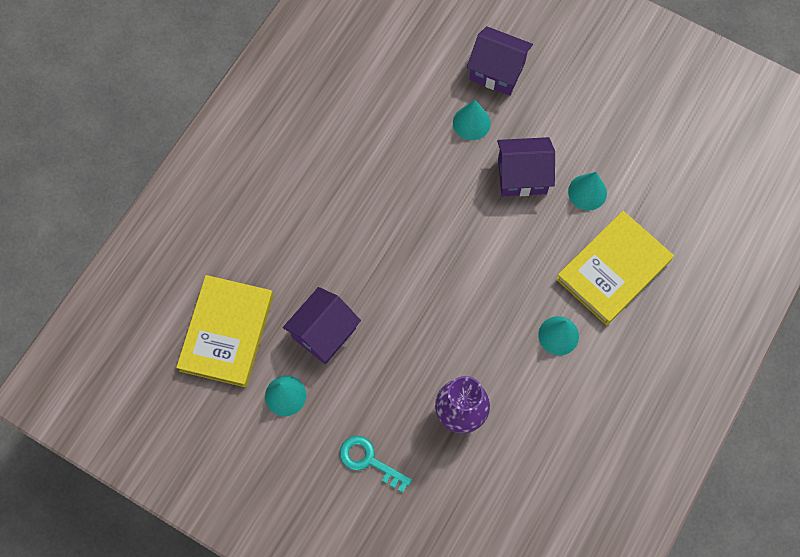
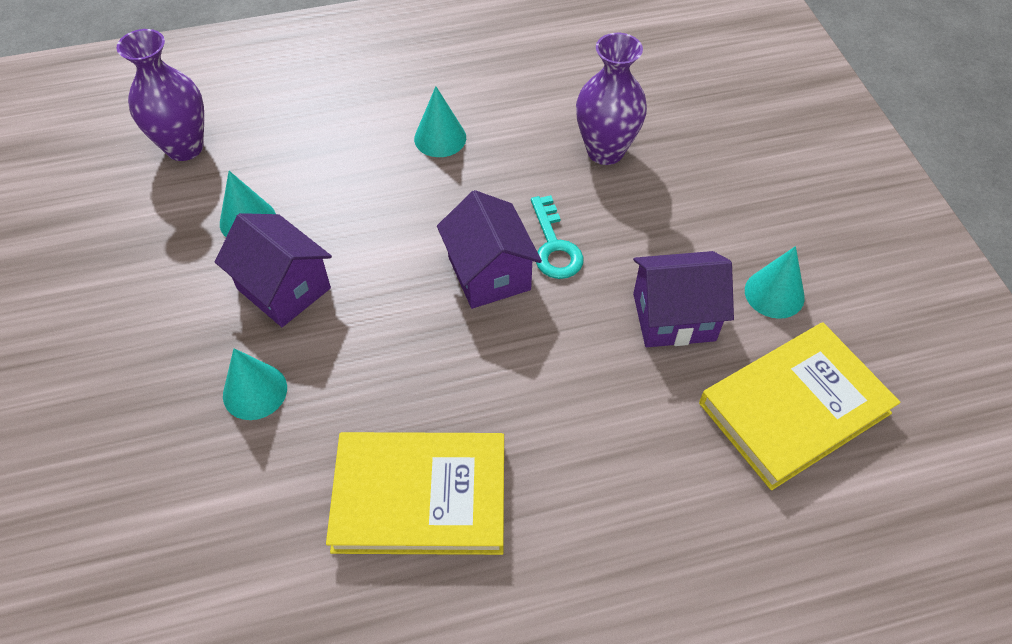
camera: 135 degrees left, 15 degrees down
(369, 461) = (733, 181): turquoise key -> turquoise key (554, 246)
(497, 71) = (145, 424): purple house -> purple house (489, 273)
(613, 270) = (322, 145): yellow book -> yellow book (420, 496)
(678, 200) = (184, 147): none -> purple vase

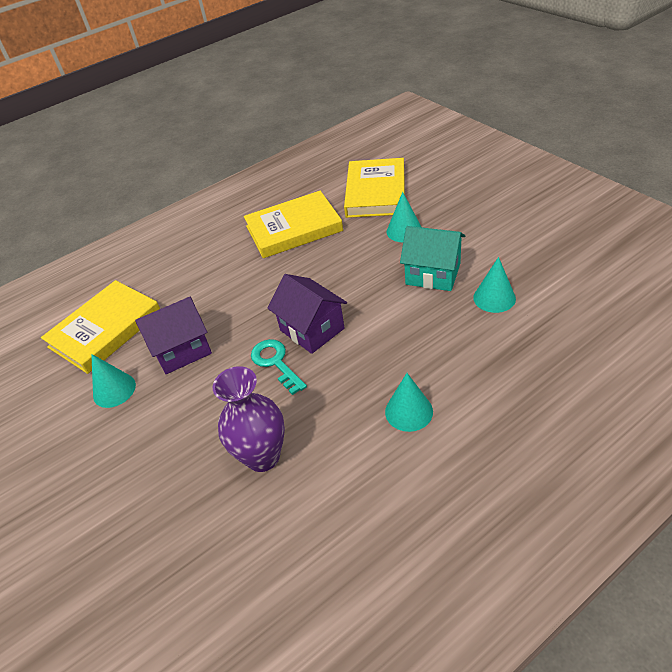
camera: 165 degrees right, 10 degrees down
(184, 147) = (595, 323): purple vase -> none
(223, 523) = (375, 192): none -> yellow book
(284, 288) = (433, 274): purple house -> turquoise house

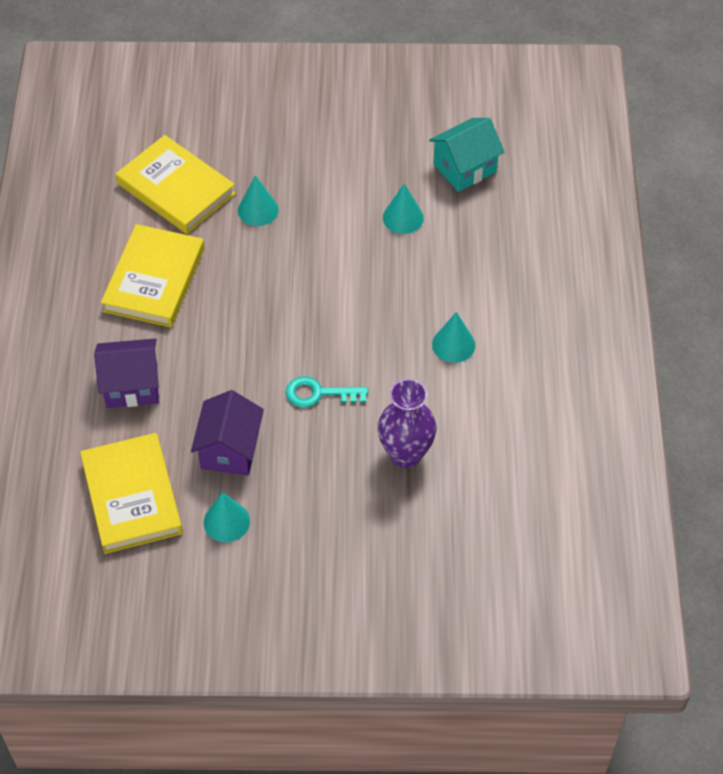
camera: 60 degrees left, 10 degrees up
(312, 329) = (307, 348): purple house -> purple house (132, 386)
(433, 274) = (334, 232): turquoise house -> turquoise house (465, 168)

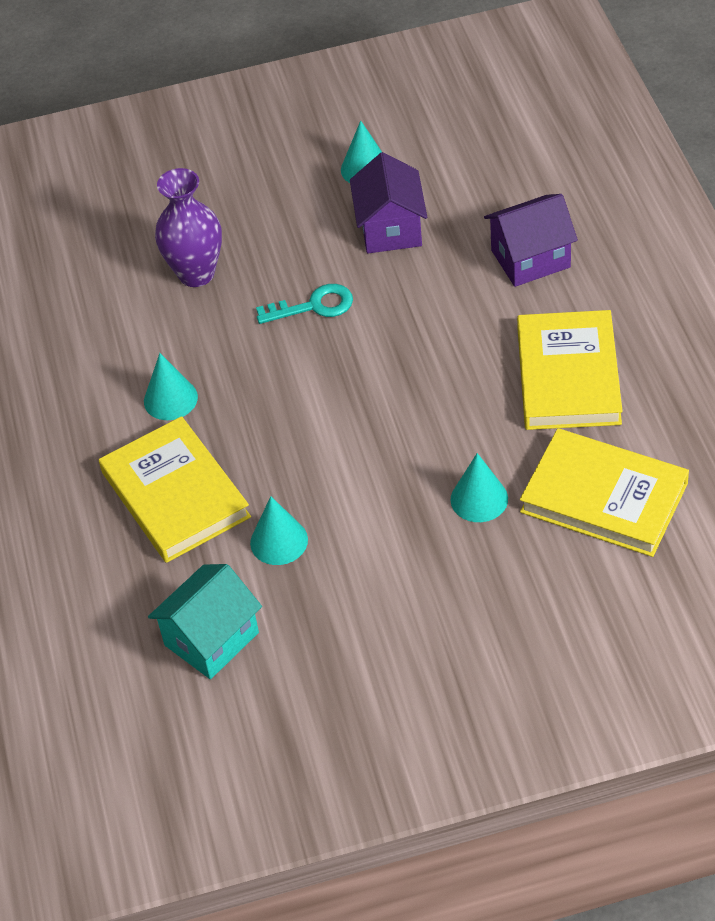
camera: 170 degrees right, 5 degrees down
(132, 496) = (473, 164): yellow book -> yellow book (175, 494)

